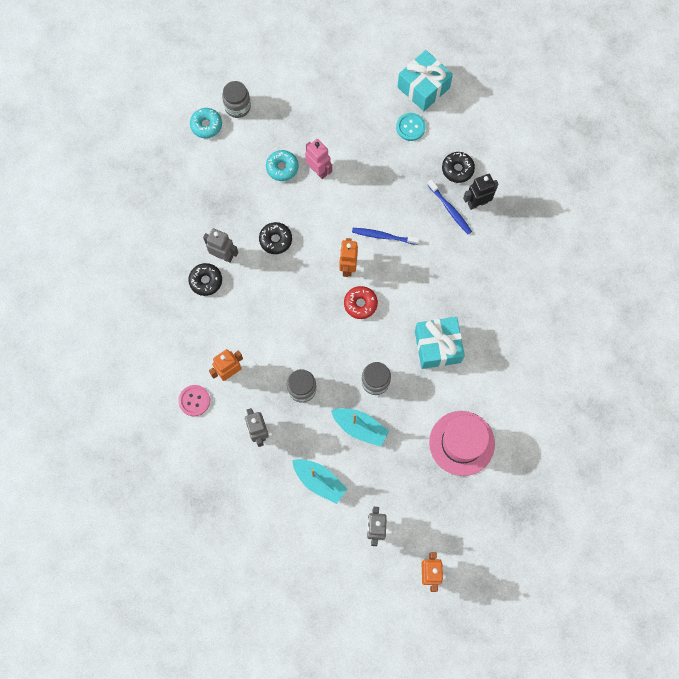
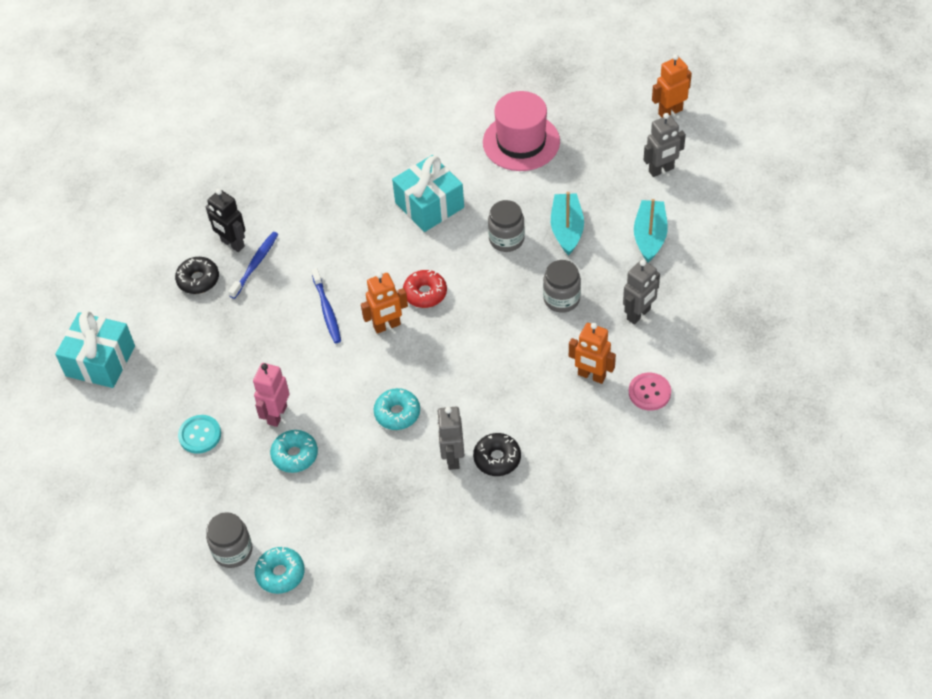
camera: 115 degrees left, 20 degrees down
(275, 240) = (397, 413): black donut -> turquoise donut
(410, 127) = (164, 349): turquoise button -> turquoise button (200, 435)

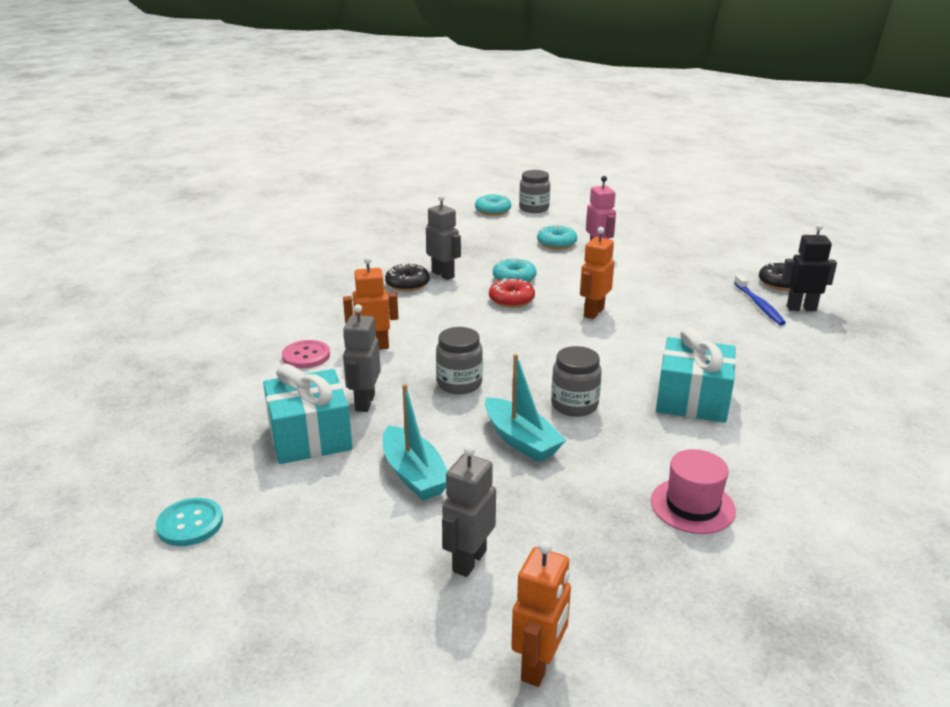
camera: 140 degrees right, 25 degrees down
(100, 361) = (755, 234): turquoise gift -> turquoise gift (310, 437)
(200, 435) = (631, 231): turquoise button -> turquoise button (190, 524)
(327, 310) = (655, 303): blue toothbrush -> none
(425, 293) = (593, 340): red donut -> red donut (511, 300)
(521, 142) = (692, 506): pink hat -> pink hat, size x0.65

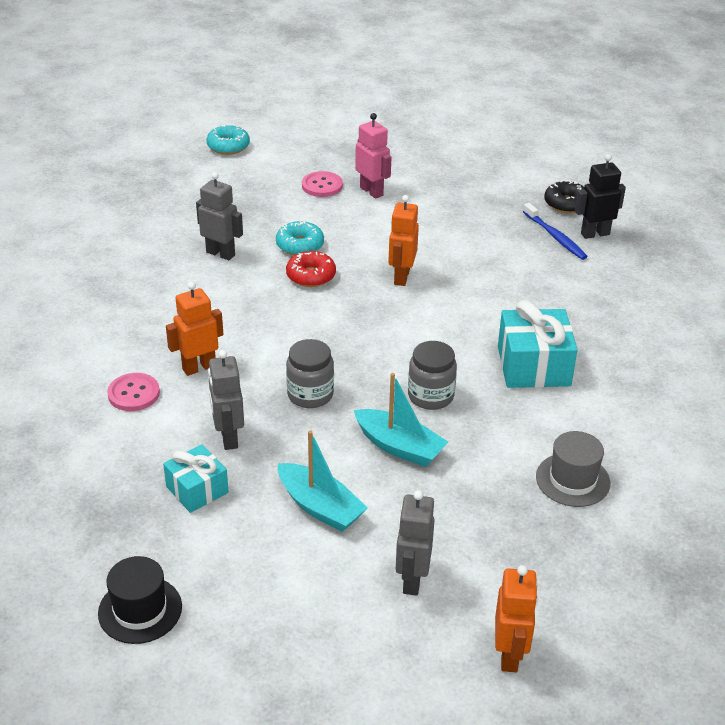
camera: 20 degrees left, 10 degrees up
(190, 524) = (140, 610): turquoise button -> black hat
(310, 437) = (197, 489): turquoise gift -> turquoise gift, size x0.63
(407, 284) = (188, 275): black donut -> none
(534, 208) = (273, 135): grey jar -> none
(556, 243) = (322, 186): turquoise donut -> pink button
(692, 506) = (572, 480): pink hat -> grey hat

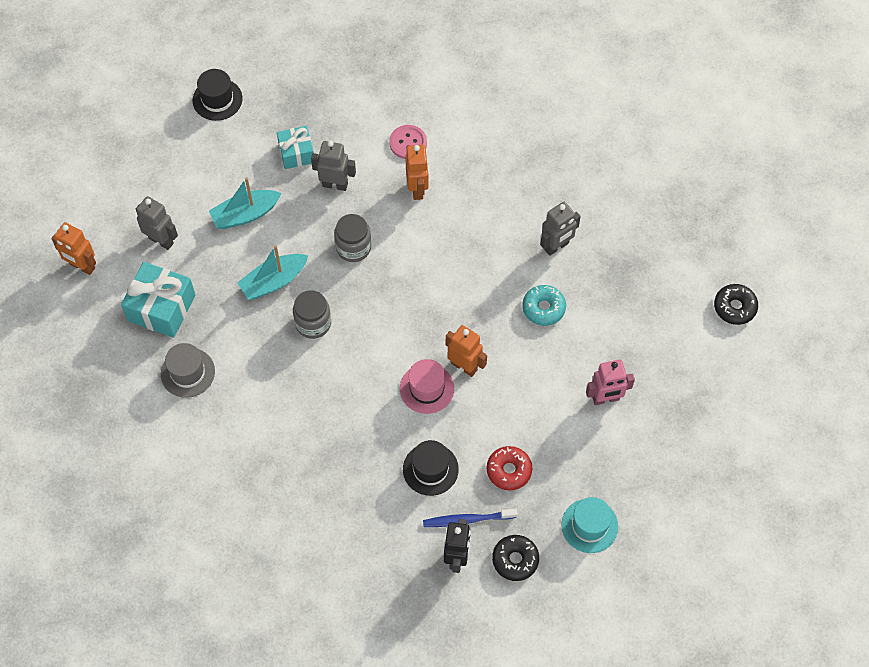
camera: 115 degrees right, 25 degrees up
(228, 146) = (734, 307): turquoise donut -> black donut
(311, 276) = (496, 300): red donut -> red donut (509, 470)
(322, 186) = (632, 361): pink button -> none
(444, 294) = (427, 388): none -> pink hat
(499, 175) = (589, 525): none -> turquoise hat
(526, 269) = (430, 469): none -> black hat
(533, 366) = (310, 409): turquoise gift -> turquoise gift (161, 308)

